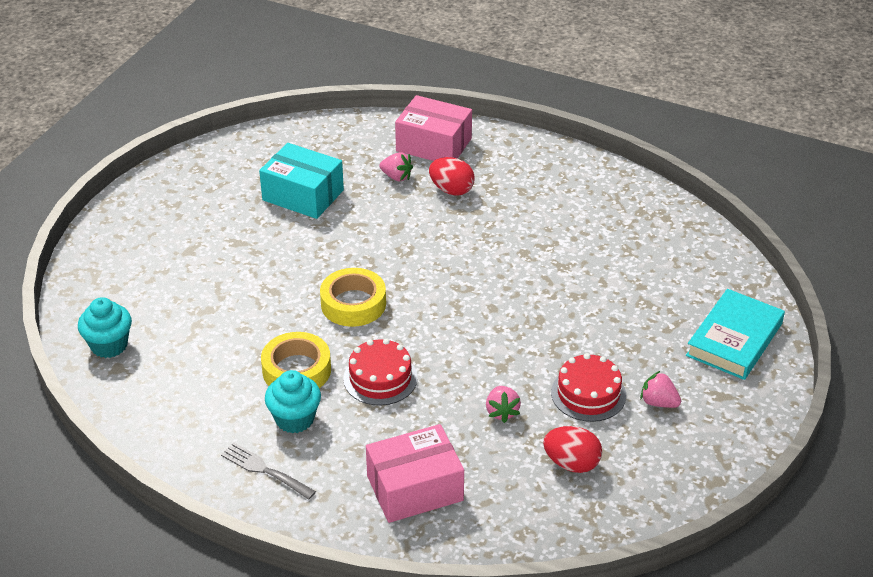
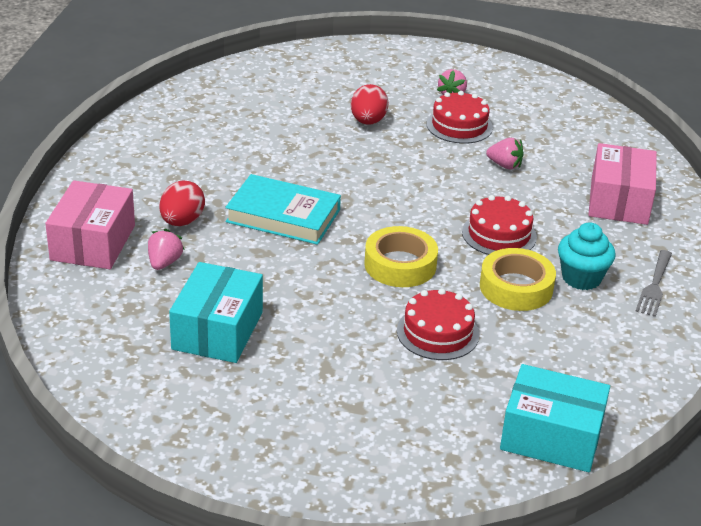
camera: 105 degrees left, 5 degrees down
(109, 345) = (551, 436): turquoise cupcake -> turquoise box
(255, 308) = (437, 332): none -> red cake
(415, 488) = (619, 201): pink box -> pink box turned 45 degrees clockwise
(502, 412) = (504, 165): pink strawberry -> pink strawberry turned 45 degrees clockwise
(571, 463) = (543, 129): red egg -> red egg (368, 121)
(734, 339) = (359, 63): turquoise book -> turquoise book (283, 216)

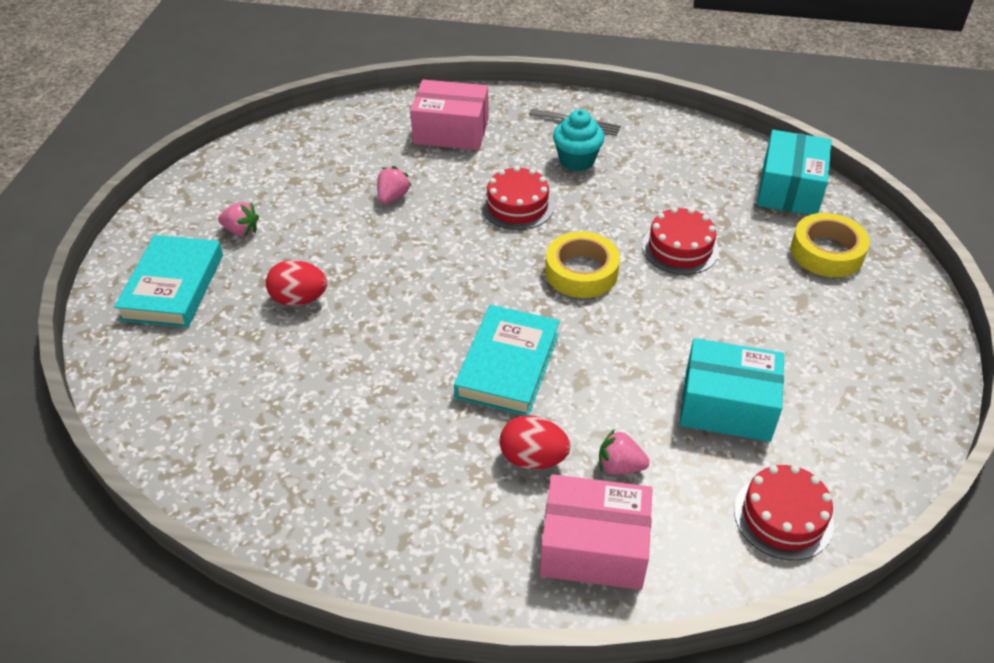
camera: 90 degrees left, 10 degrees up
(384, 70) = (173, 287): none -> turquoise book
(459, 125) = (311, 227): red cake -> red cake (783, 516)
(516, 287) = (600, 199): yellow tape -> yellow tape (826, 252)

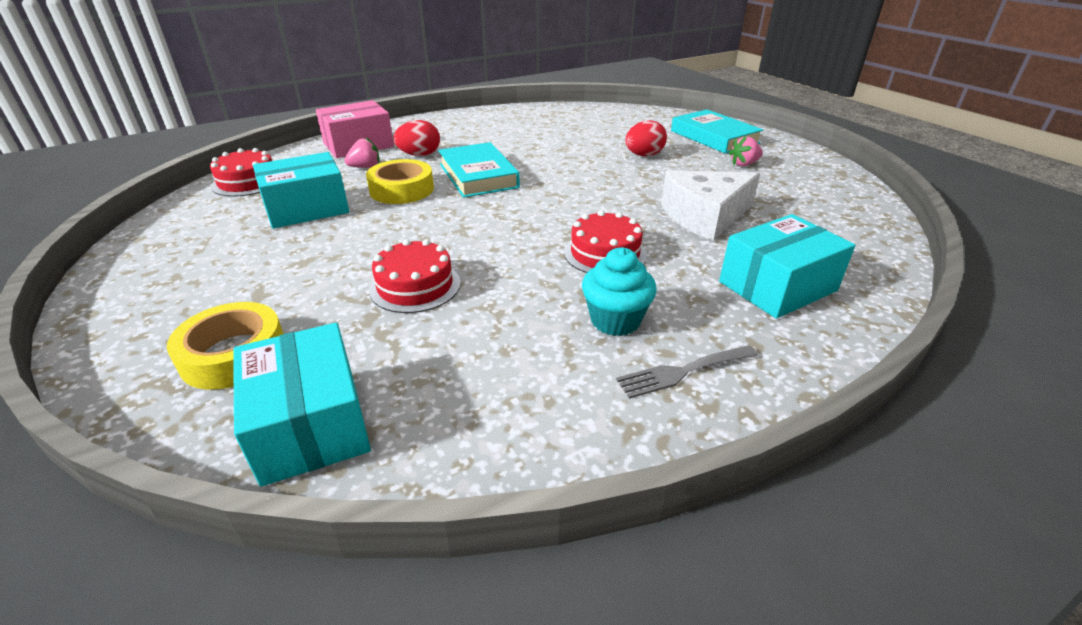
camera: 140 degrees right, 10 degrees down
(393, 197) = (704, 216): pink strawberry -> white cheese
(451, 131) = (777, 286): pink box -> turquoise box
(581, 272) = (487, 233): yellow tape -> yellow tape (402, 189)

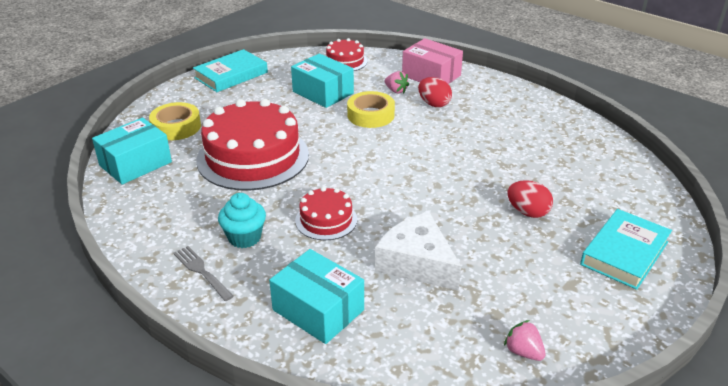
camera: 70 degrees right, 0 degrees up
(415, 286) = (253, 157): red cake -> red cake, size x2.02
(478, 176) = (416, 138): turquoise book -> turquoise book (231, 75)
(744, 164) = (560, 280): pink strawberry -> pink strawberry (523, 352)

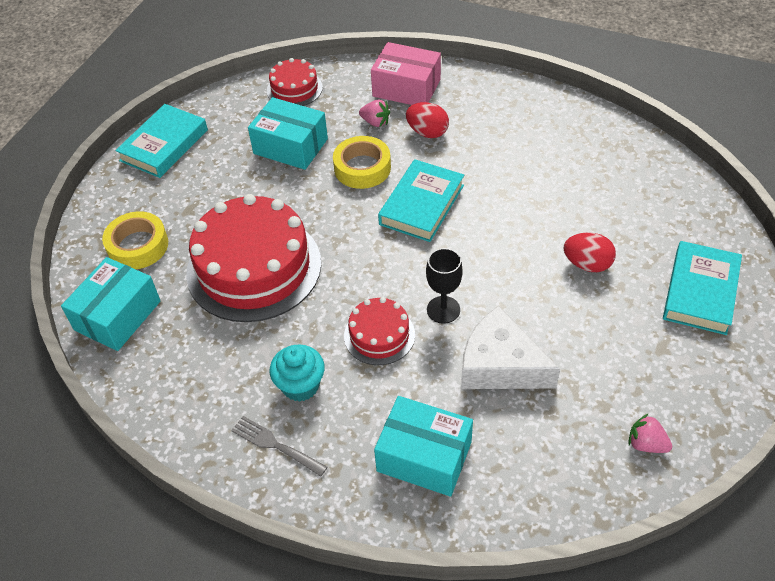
camera: 15 degrees left, 15 degrees up
(388, 215) = (443, 310): none -> black goblet
(405, 146) = (421, 205): none -> turquoise book

